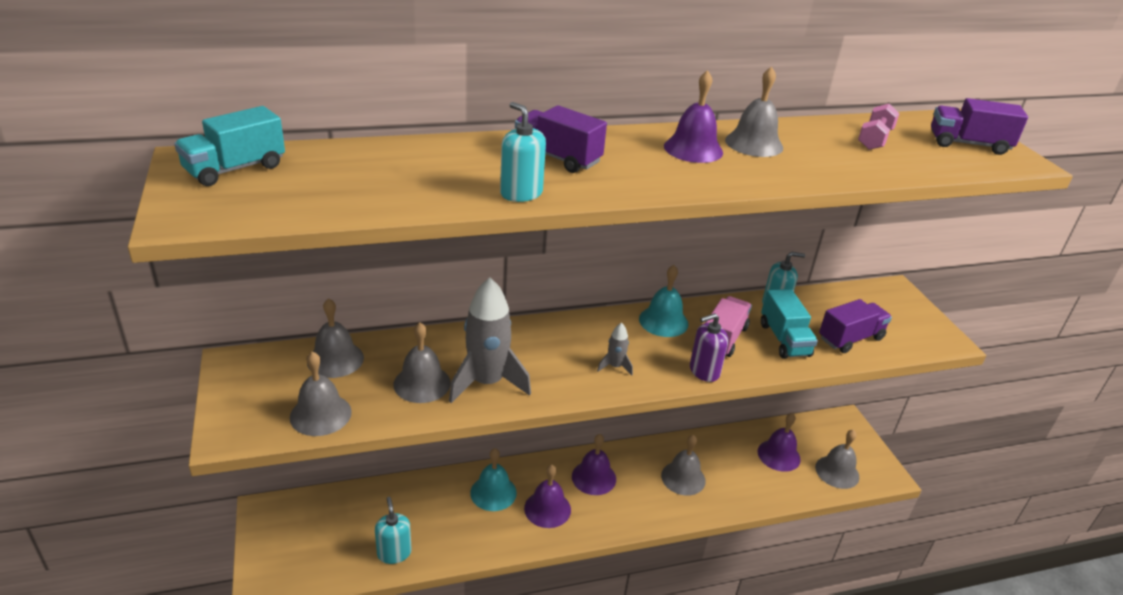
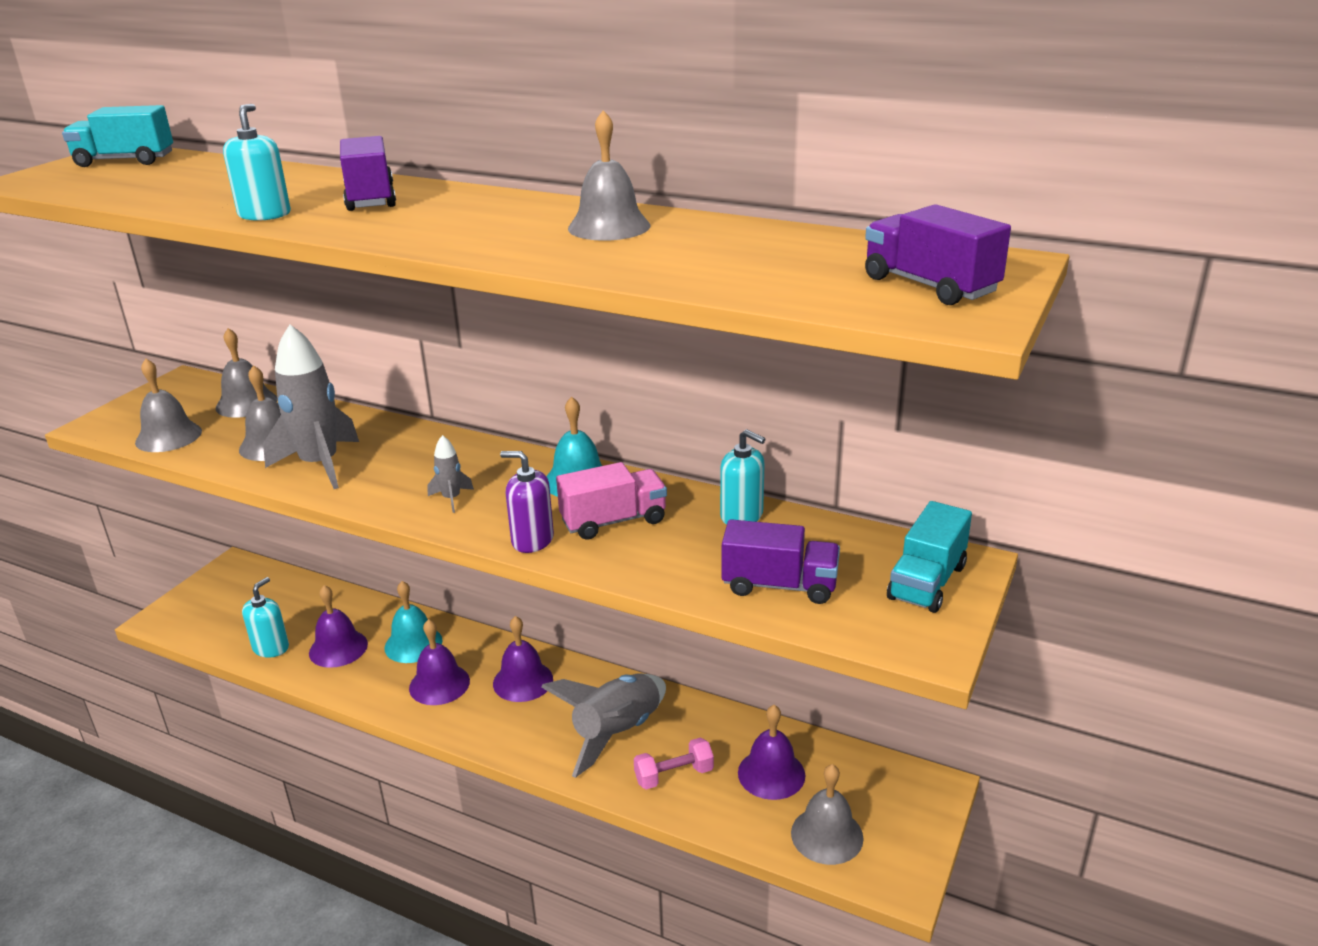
camera: 45 degrees right, 5 degrees down
(683, 478) = (616, 733): grey bell -> grey rocket
(693, 149) = (524, 218): purple bell -> purple bell (338, 648)
(784, 339) = (686, 551): turquoise truck -> turquoise truck (927, 582)
(874, 139) = (788, 253): pink dumbbell -> pink dumbbell (674, 775)

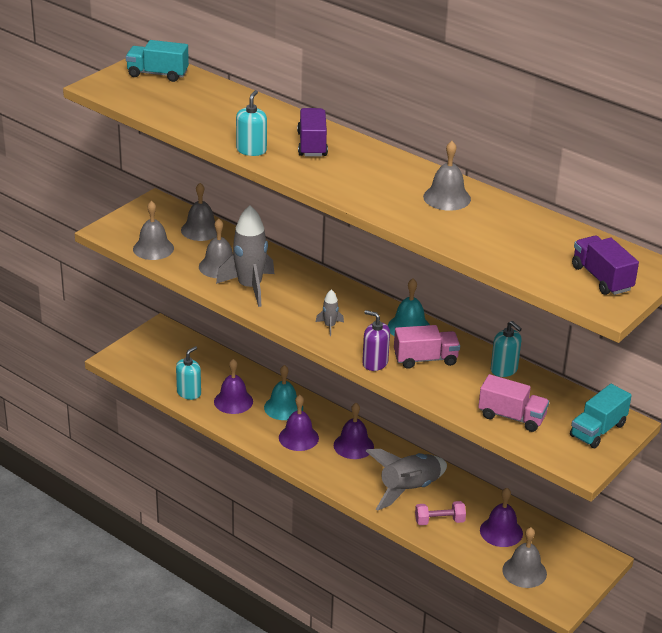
camera: 10 degrees right, 5 degrees up
(779, 585) = (511, 417): purple truck -> pink truck

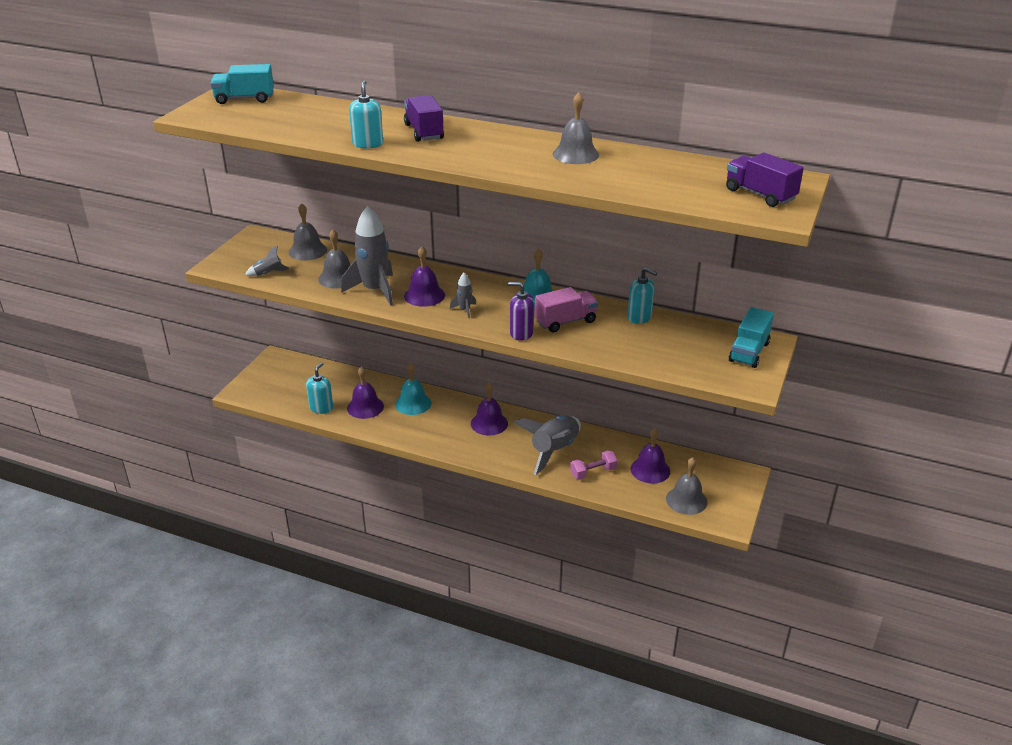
camera: 15 degrees left, 0 degrees up
(153, 248) = (268, 273): grey bell -> grey rocket
(298, 437) = (437, 426): purple bell -> purple bell (424, 295)
(511, 417) = (668, 355): pink truck -> none

